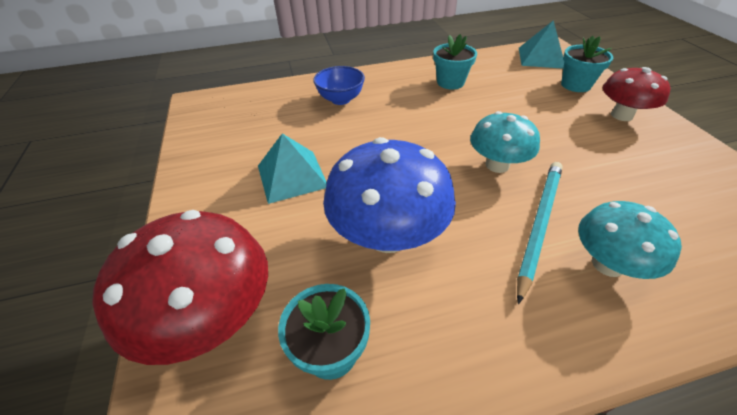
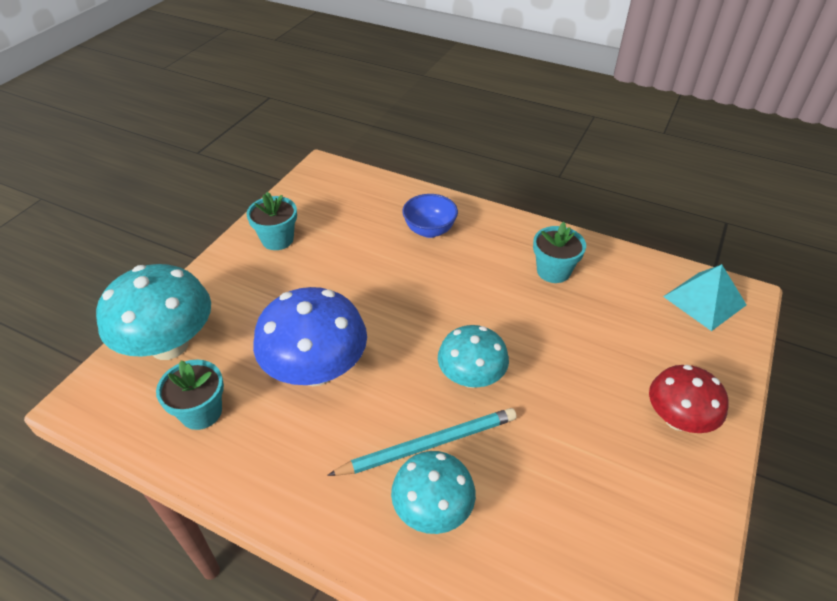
camera: 40 degrees right, 0 degrees up
(212, 318) = (169, 345): red mushroom -> turquoise mushroom
(292, 176) = (312, 279): turquoise pyramid -> none
(575, 85) = (686, 356): turquoise flower pot -> turquoise flower pot (277, 239)

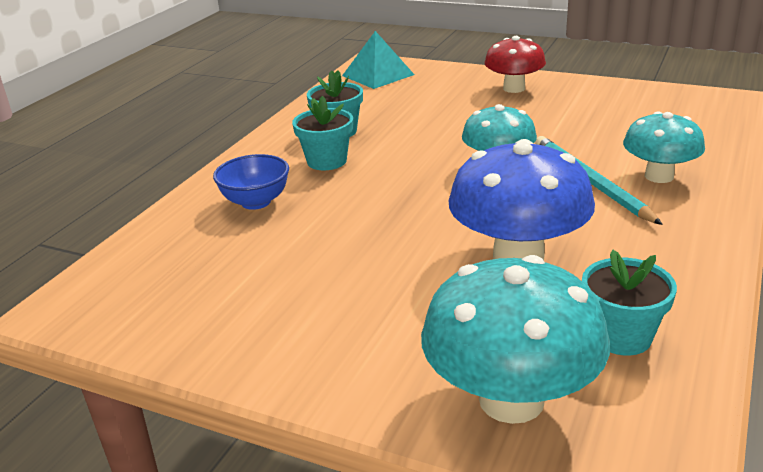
camera: 90 degrees left, 15 degrees down
(277, 239) = (254, 329): turquoise flower pot -> turquoise flower pot (327, 161)

